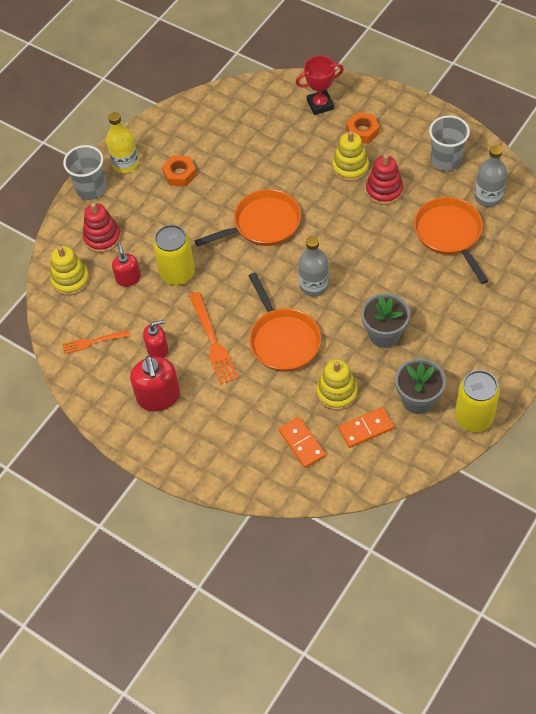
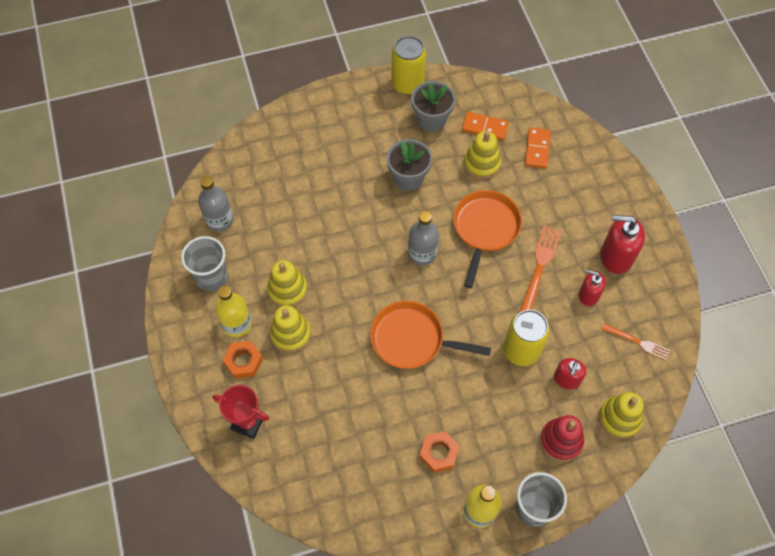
camera: 145 degrees left, 5 degrees up
(158, 397) = (616, 256): red soap dispenser -> red soap dispenser turned 105 degrees counterclockwise
(384, 190) = (287, 290): red stacking toy -> yellow stacking toy
(393, 147) = (237, 324): none -> yellow bottle
(449, 234) = (281, 213): orange pan -> none

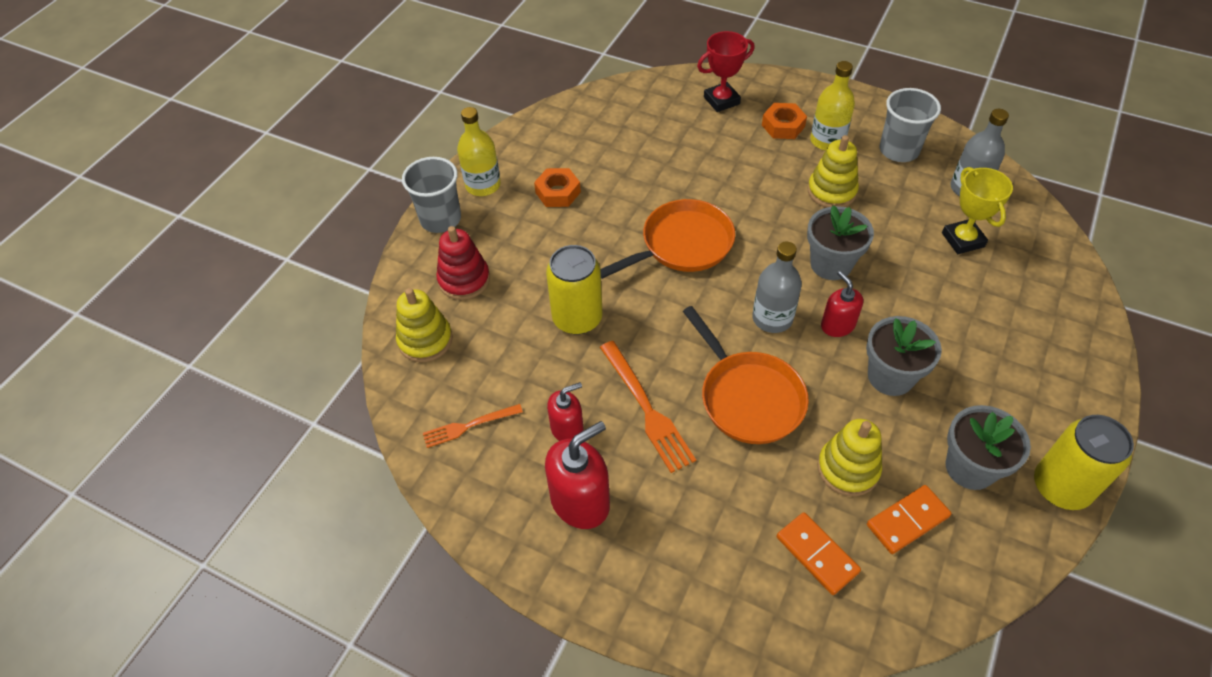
camera: 135 degrees right, 10 degrees down
(271, 199) = (962, 240): none -> yellow trophy
(290, 334) = (779, 168): yellow stacking toy -> none
(353, 251) = (831, 264): none -> grey flower pot
(566, 379) = (508, 331): red soap dispenser -> red soap dispenser (837, 325)

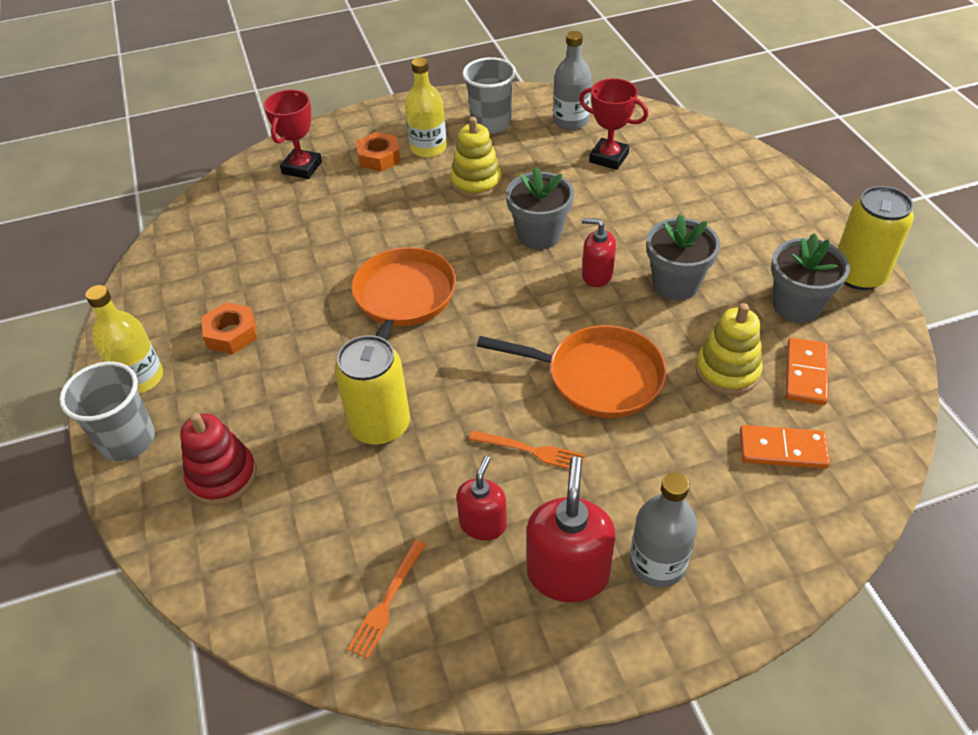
camera: 45 degrees left, 5 degrees down
(425, 340) = (245, 562): yellow stacking toy -> none
(647, 409) = (531, 451): orange fork -> orange fork, size x0.62
(772, 318) = (544, 305): grey bottle -> grey bottle (657, 563)
(962, 240) = (608, 158): yellow trophy -> red trophy

